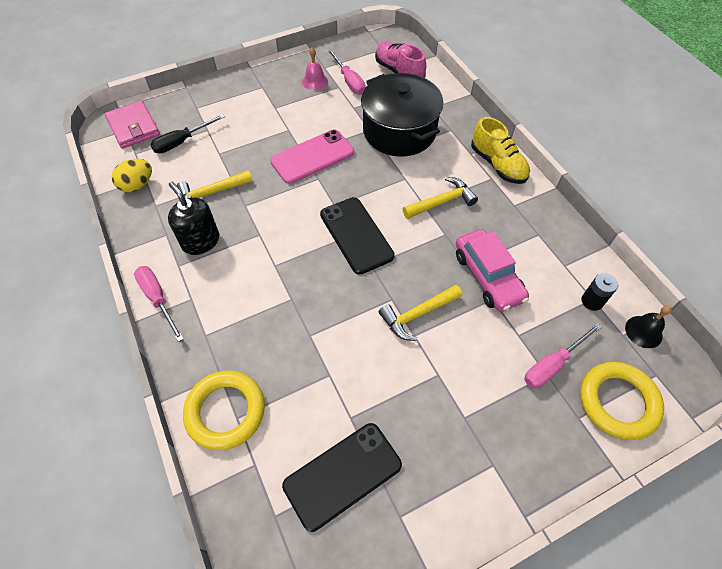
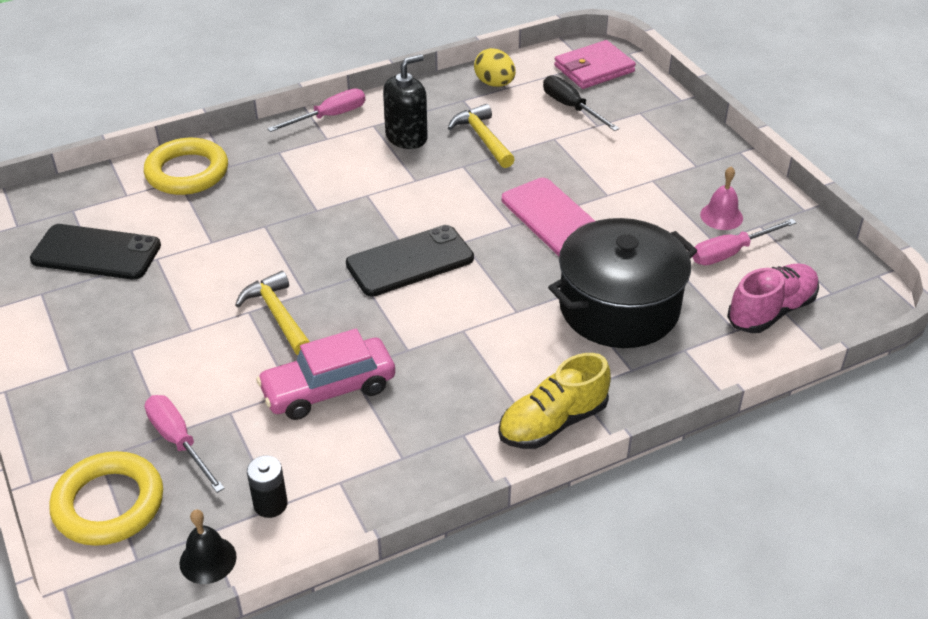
camera: 90 degrees right, 15 degrees down
(342, 475) = (96, 253): black phone -> black phone turned 45 degrees counterclockwise
(442, 202) = (469, 349): yellow hammer -> none

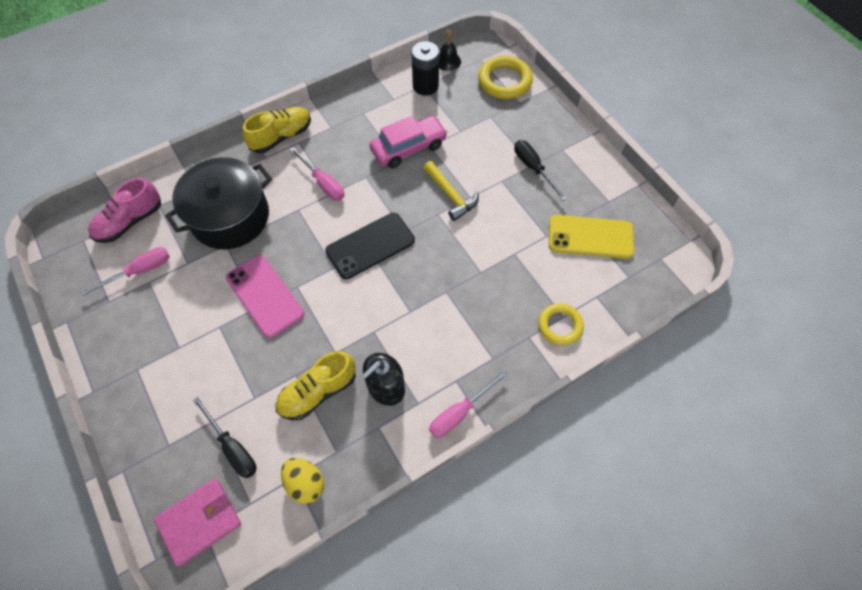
camera: 175 degrees right, 20 degrees up
(96, 253) = (590, 237): black phone -> yellow phone
(132, 344) = (533, 168): none -> black screwdriver
(179, 442) = (482, 113): pink screwdriver -> pink screwdriver (323, 183)
(187, 172) = (560, 326): yellow ring -> yellow ring, size x0.66
(270, 504) = (425, 86): black battery -> black battery, size x1.56
(483, 138) = (318, 392): yellow hammer -> yellow shoe
(721, 216) = (134, 309): pink bell -> none

